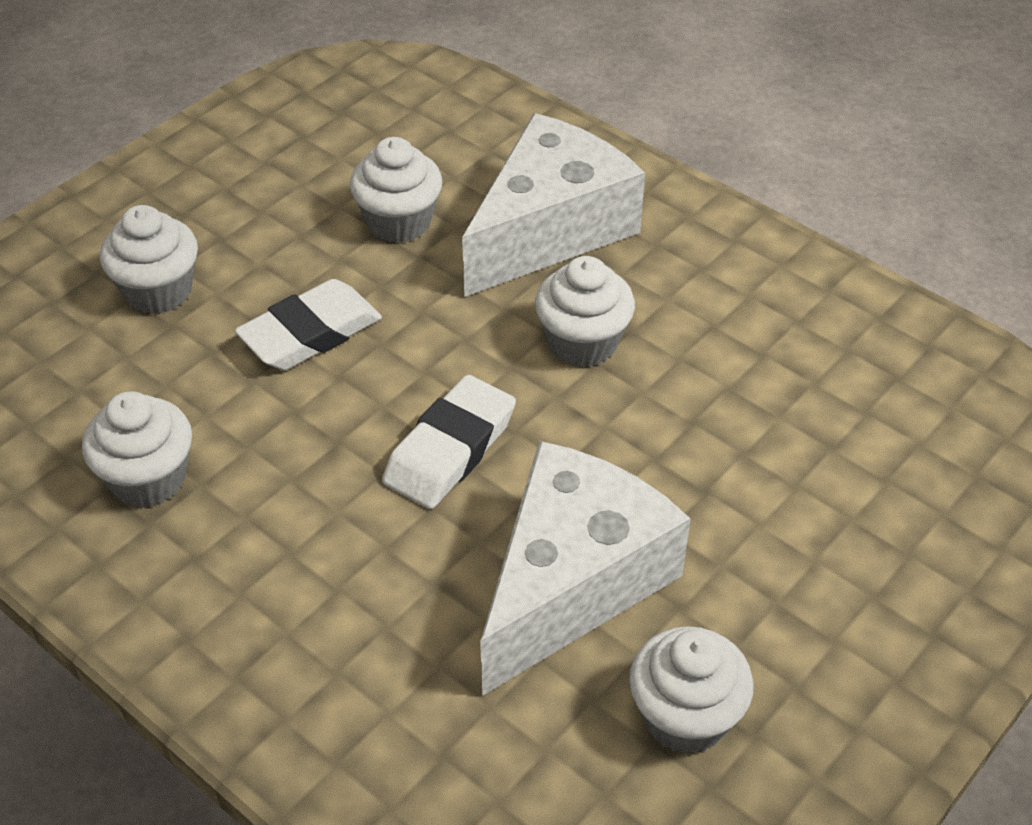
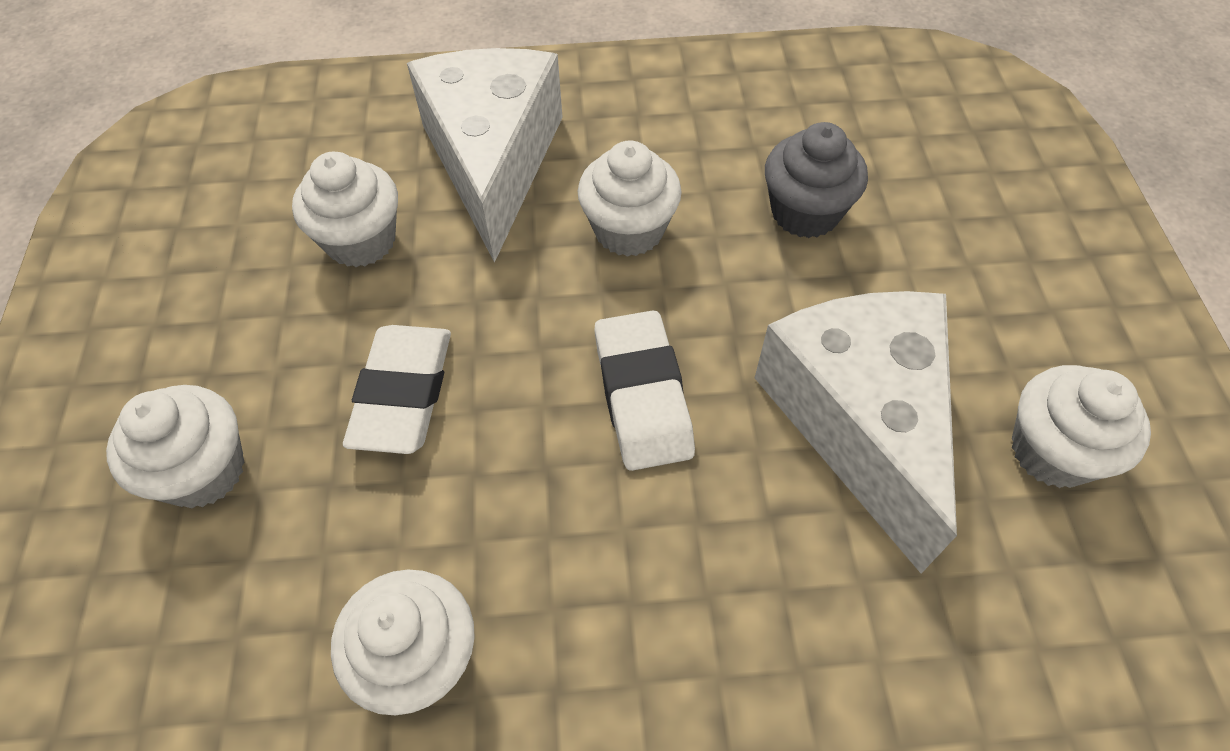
camera: 45 degrees left, 10 degrees up
(733, 427) = (805, 212): none -> grey cupcake

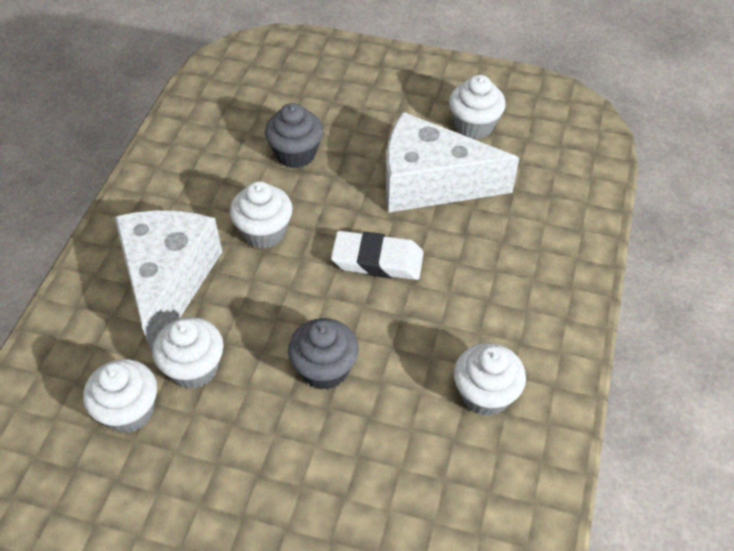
camera: 70 degrees left, 5 degrees down
(203, 470) = (331, 484): white cupcake -> white cupcake (129, 411)
(403, 393) = (324, 369): white eraser -> grey cupcake
(493, 161) = (168, 281): white cheese -> white cheese turned 75 degrees clockwise

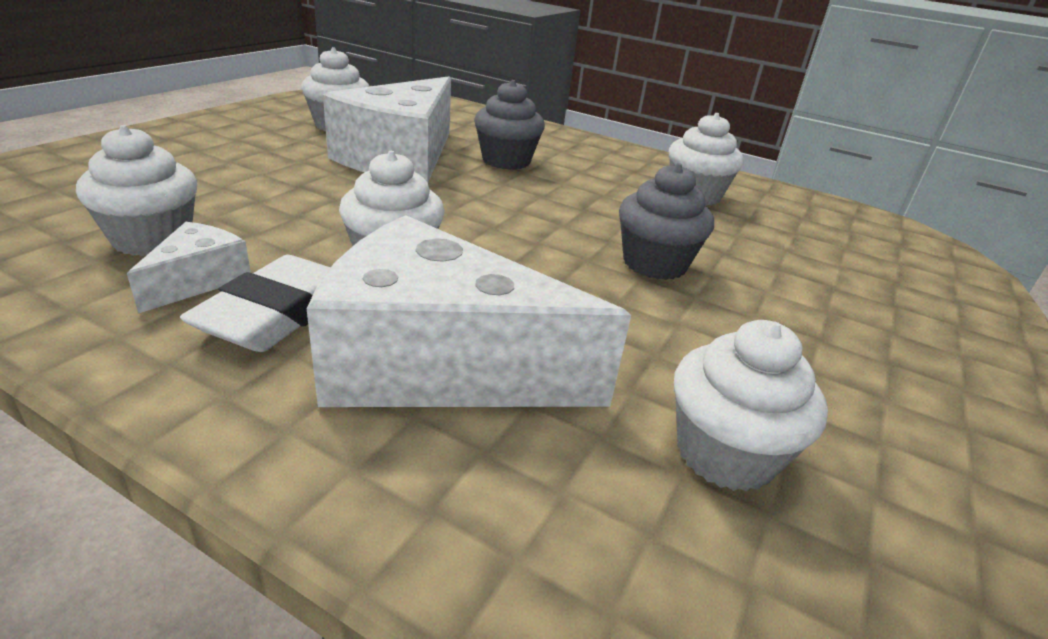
camera: 80 degrees left, 20 degrees down
(194, 368) = (638, 364): white cupcake -> white cupcake (152, 239)
(210, 168) = (199, 280): none -> white cheese
(296, 154) = (260, 212): grey cupcake -> grey cupcake (506, 161)
(377, 260) = (498, 204): white eraser -> white eraser (277, 313)

